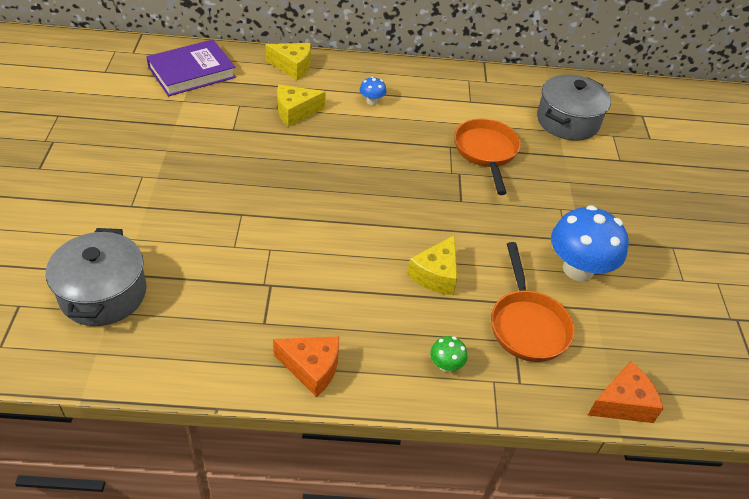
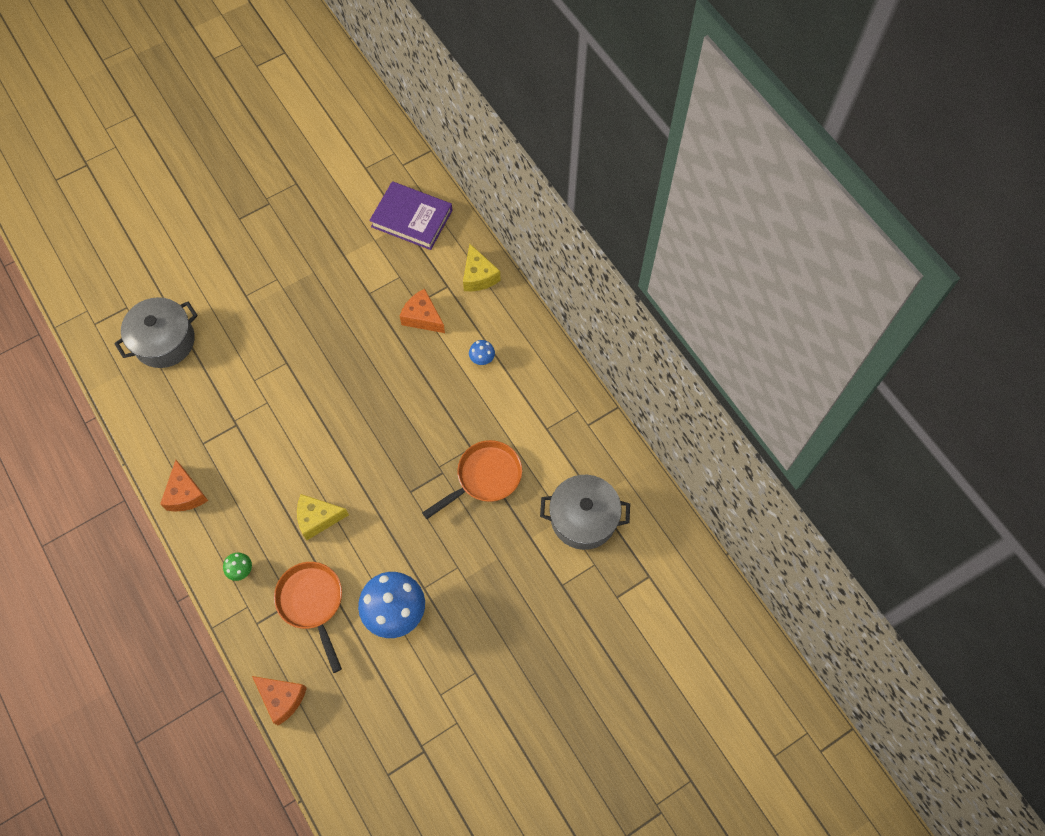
camera: 60 degrees right, 20 degrees up
(295, 112) = (422, 317): yellow cheese -> orange cheese
(527, 325) = (312, 603): orange pan -> orange pan turned 105 degrees clockwise

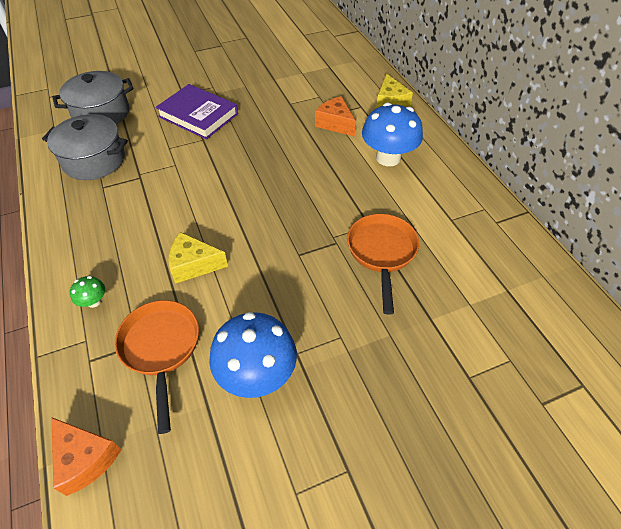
camera: 10 degrees right, 15 degrees down
(186, 494) = (67, 224): orange cheese -> none
(412, 218) = (336, 64): purple book -> purple book (198, 115)
(482, 358) = (388, 158): blue mushroom -> blue mushroom, size x2.26
(484, 477) = (381, 253): orange pan -> orange pan turned 60 degrees counterclockwise
(583, 518) = (494, 308): grey pot -> grey pot (94, 160)

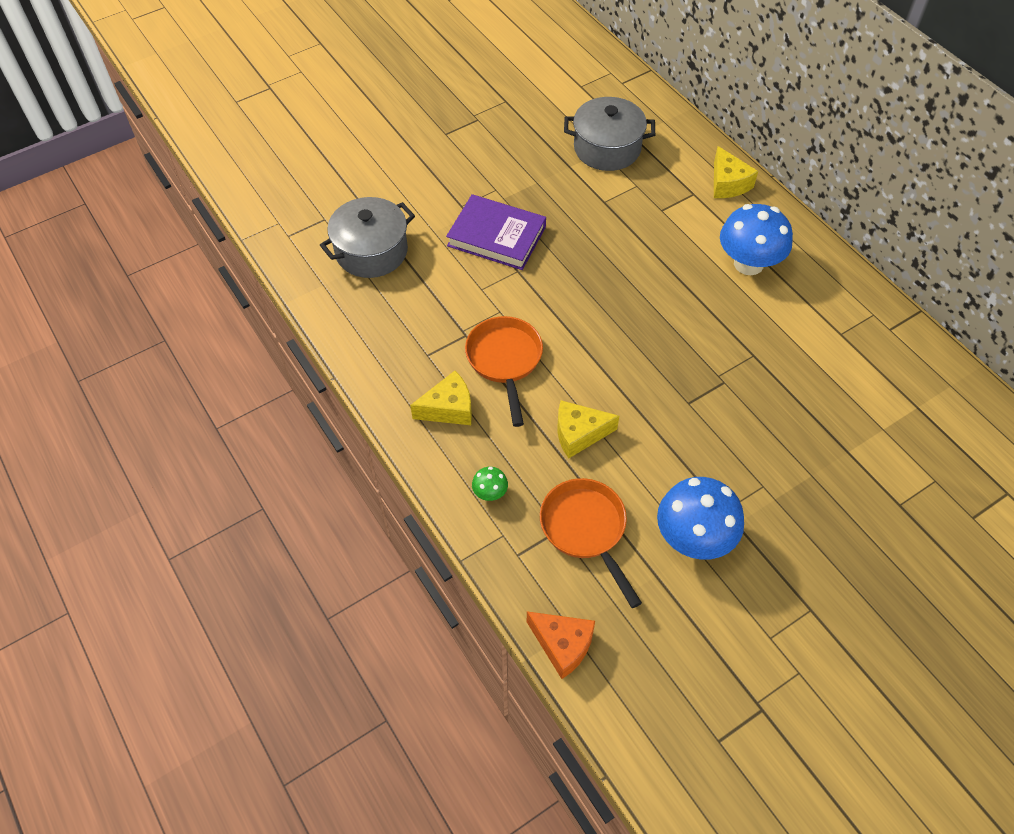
camera: 10 degrees left, 5 degrees up
(94, 160) = (398, 321): grey pot -> grey pot (607, 148)
(97, 228) = (449, 408): none -> yellow cheese
(335, 123) = (670, 224): orange cheese -> none
(381, 253) = (777, 386): orange pan -> orange pan (505, 361)

